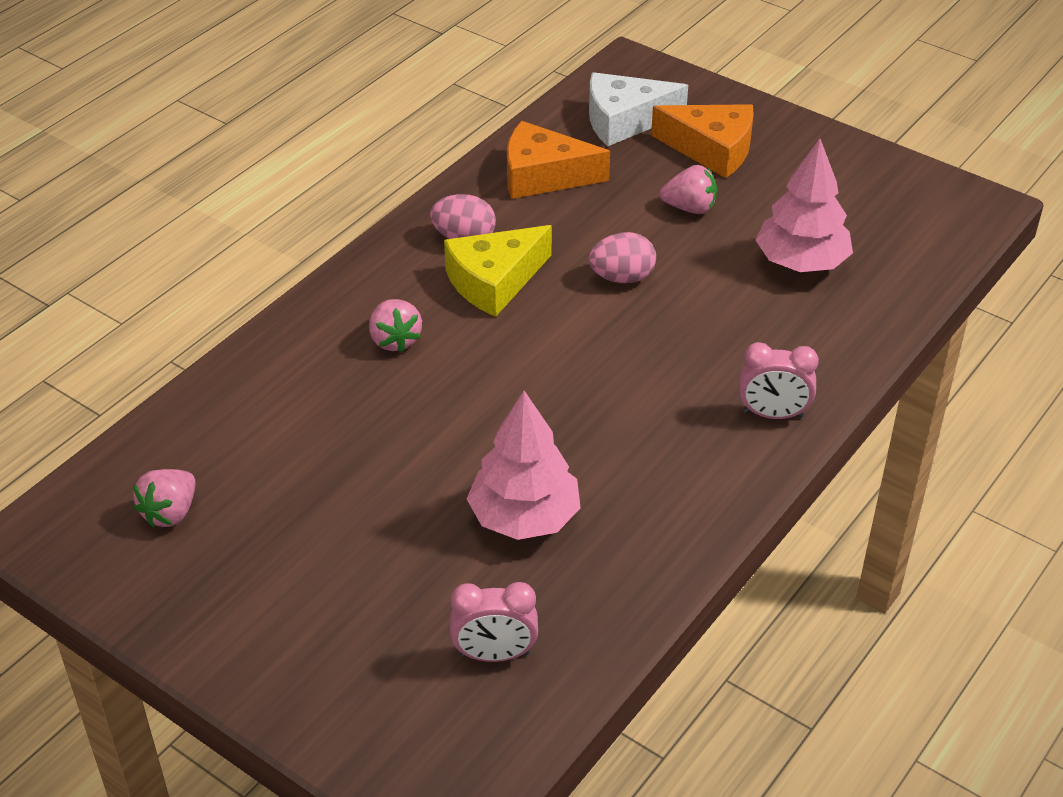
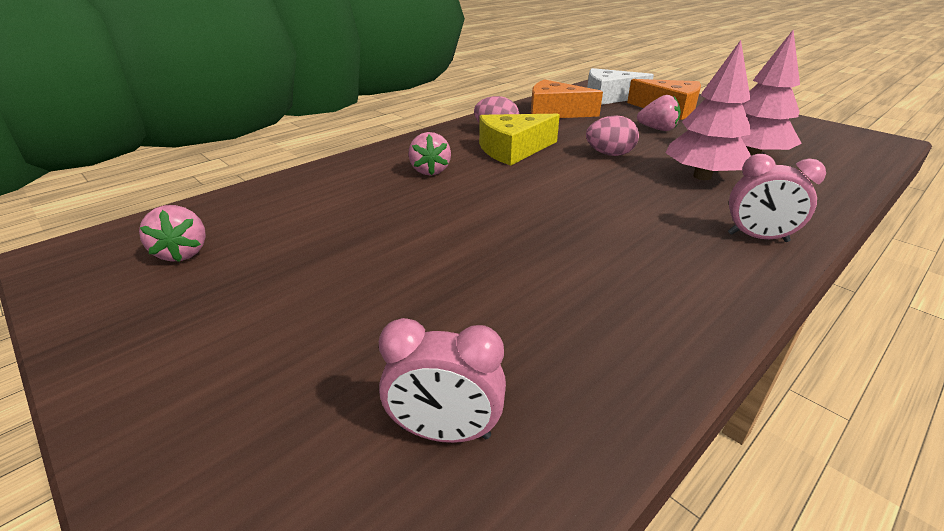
camera: 10 degrees right, 10 degrees down
(170, 513) = (183, 253): pink strawberry -> pink strawberry turned 60 degrees counterclockwise
(524, 517) = (510, 291): pink tree -> pink tree (702, 176)

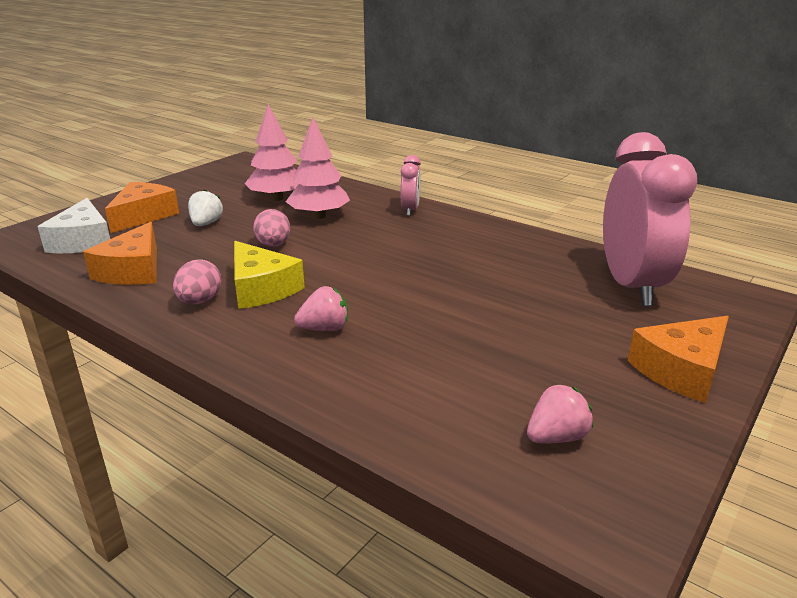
camera: 100 degrees left, 5 degrees down
(177, 388) = (682, 370): none -> orange cheese
(445, 432) = (631, 285): pink clock -> pink clock, size x2.18
(657, 129) = (206, 224): pink strawberry -> white strawberry

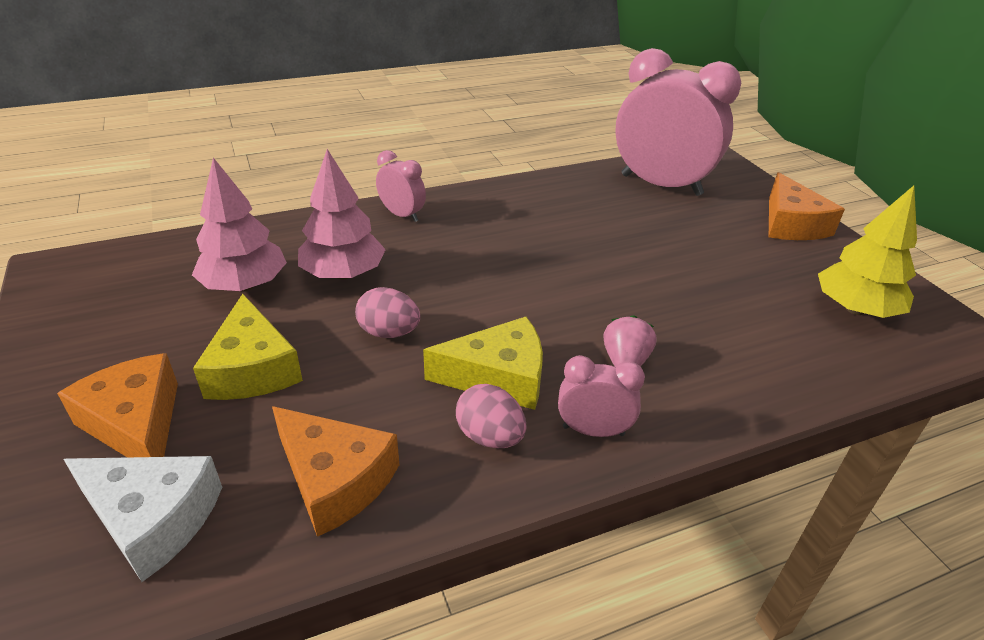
camera: 60 degrees left, 10 degrees up
(206, 224) = (252, 368): white strawberry -> yellow cheese
(233, 334) = (593, 430): none -> pink clock
(556, 437) = (855, 309): pink strawberry -> yellow tree

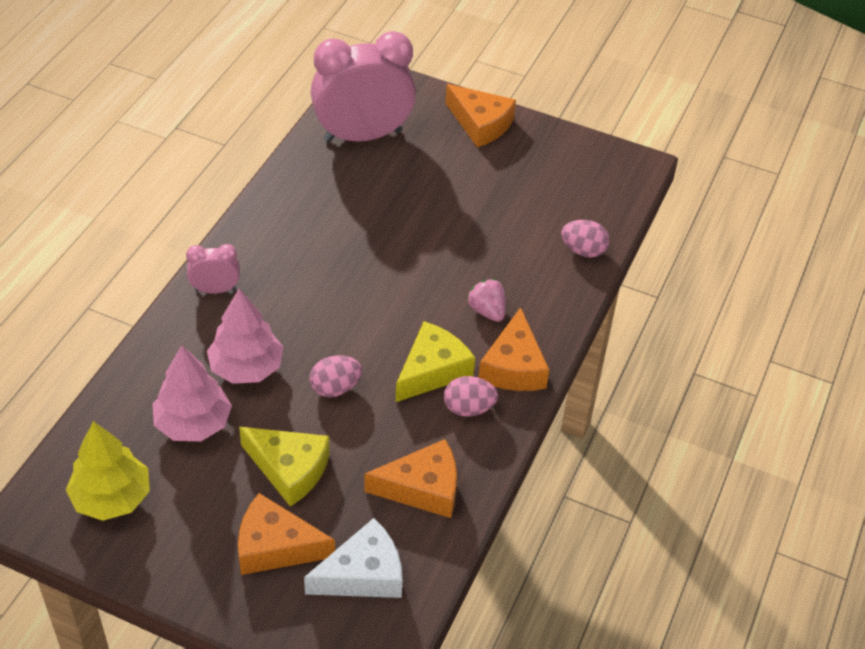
camera: 45 degrees left, 10 degrees up
(593, 430) = (513, 366): pink clock -> orange cheese
(809, 373) = (583, 250): none -> pink egg
(855, 309) = (571, 182): yellow tree -> yellow tree (111, 498)

